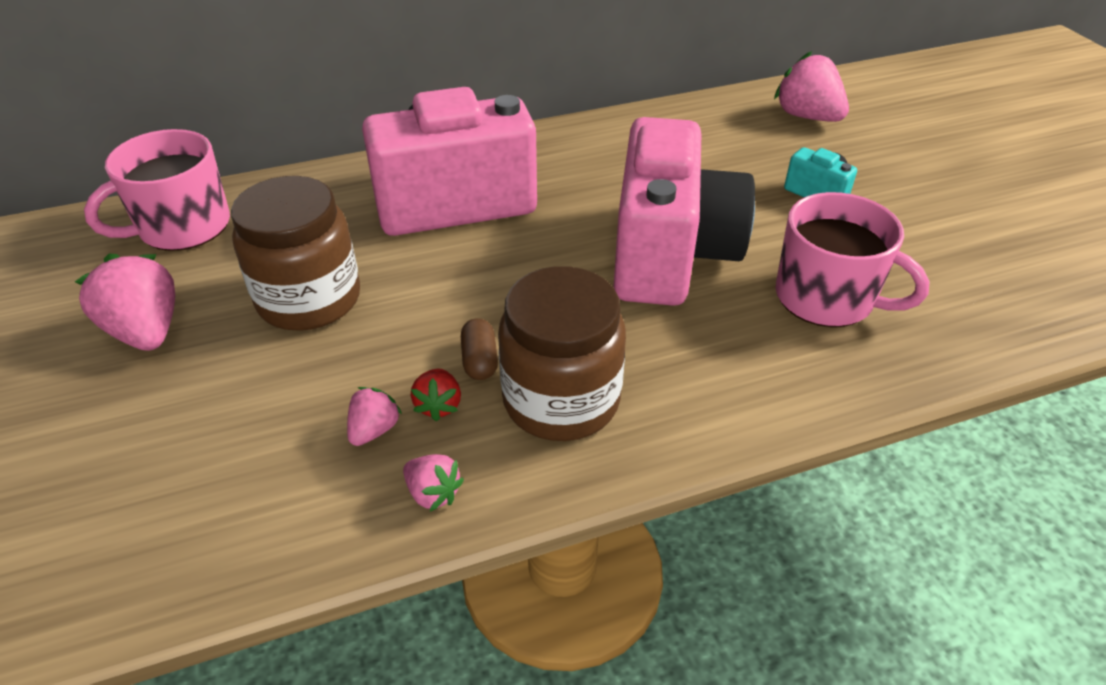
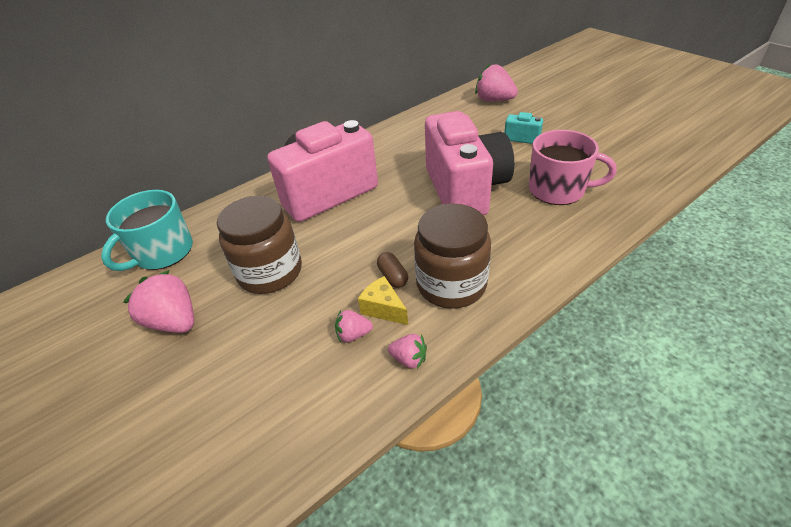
camera: 15 degrees left, 0 degrees up
(182, 227) = (163, 252): pink mug -> turquoise mug
(374, 430) = (353, 334): pink strawberry -> pink strawberry turned 105 degrees counterclockwise
(438, 405) = (383, 309): red strawberry -> yellow cheese

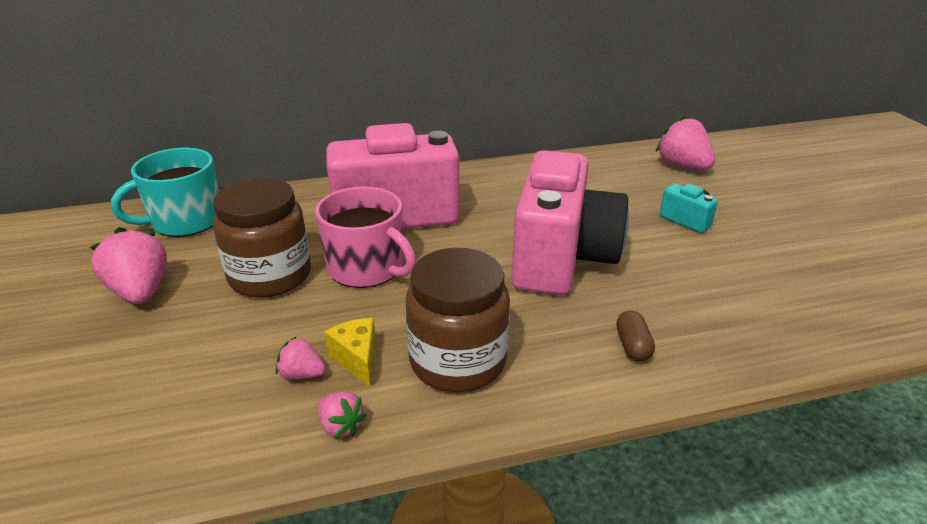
camera: 20 degrees right, 10 degrees down
(393, 276) = (396, 327): brown capsule -> brown capsule (633, 346)
(558, 190) = (688, 297): pink mug -> pink mug (367, 268)

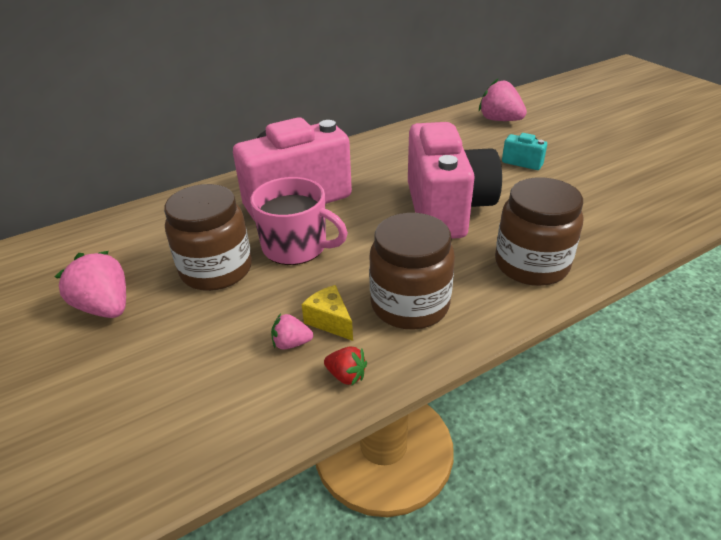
camera: 15 degrees left, 5 degrees up
(185, 221) = (109, 237): turquoise mug -> none
(340, 426) = (346, 375): pink strawberry -> red strawberry
(633, 346) = (531, 265): brown capsule -> brown jar

